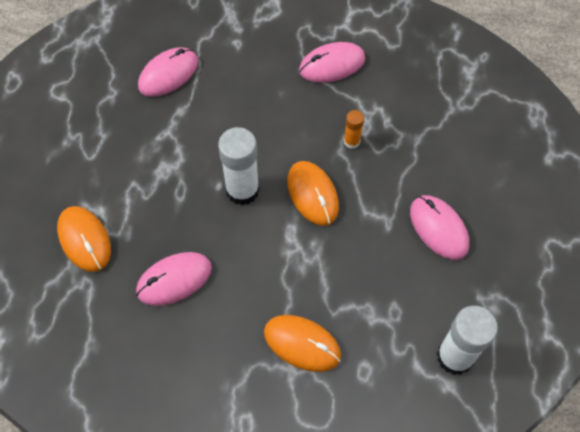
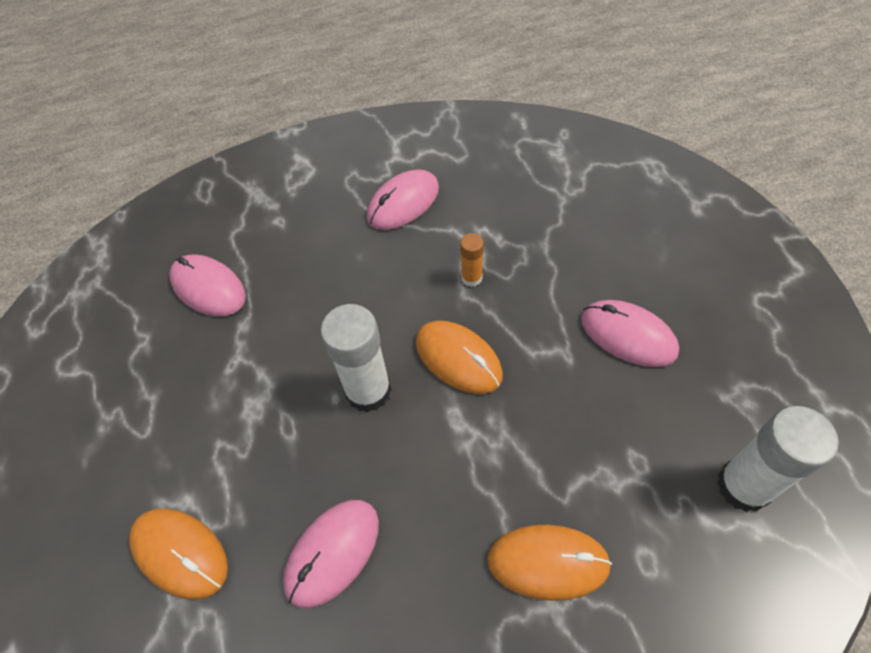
camera: 20 degrees left, 5 degrees down
(168, 74) = (208, 288): pink mouse -> pink mouse turned 75 degrees counterclockwise

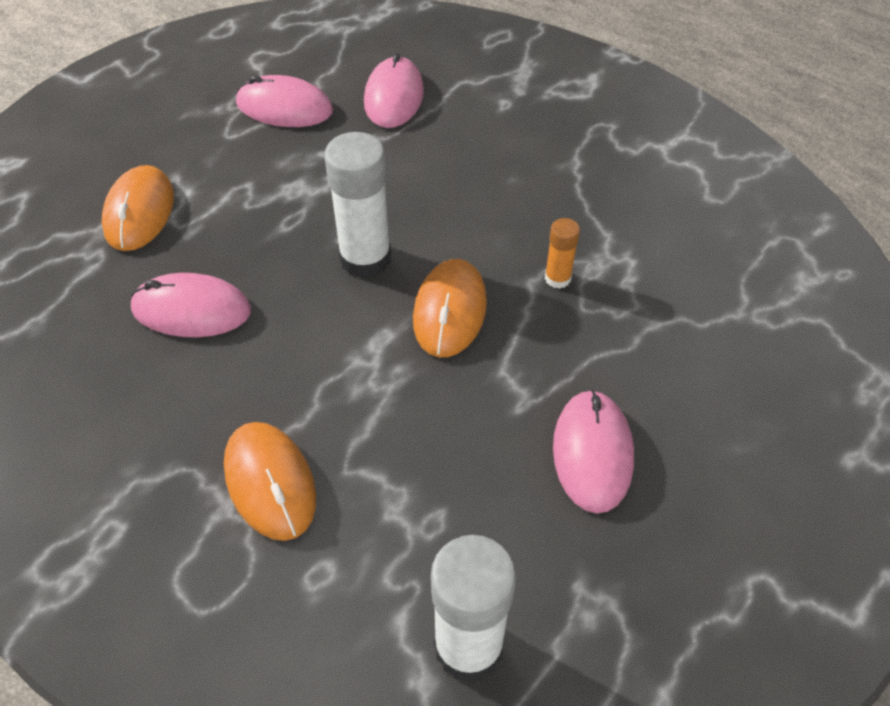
camera: 55 degrees right, 5 degrees down
(403, 203) = (607, 180): pink mouse -> pink mouse (284, 107)

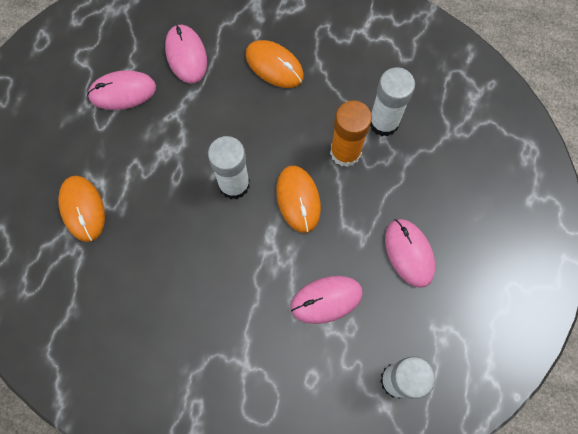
camera: 25 degrees left, 20 degrees up
(191, 310) = (156, 261): pink mouse -> pink mouse (326, 300)
(270, 482) = (260, 343): orange mouse -> orange mouse (274, 65)
(557, 278) = (345, 152): orange glue stick -> orange glue stick, size x1.97
(639, 262) = (384, 122): none -> white glue stick

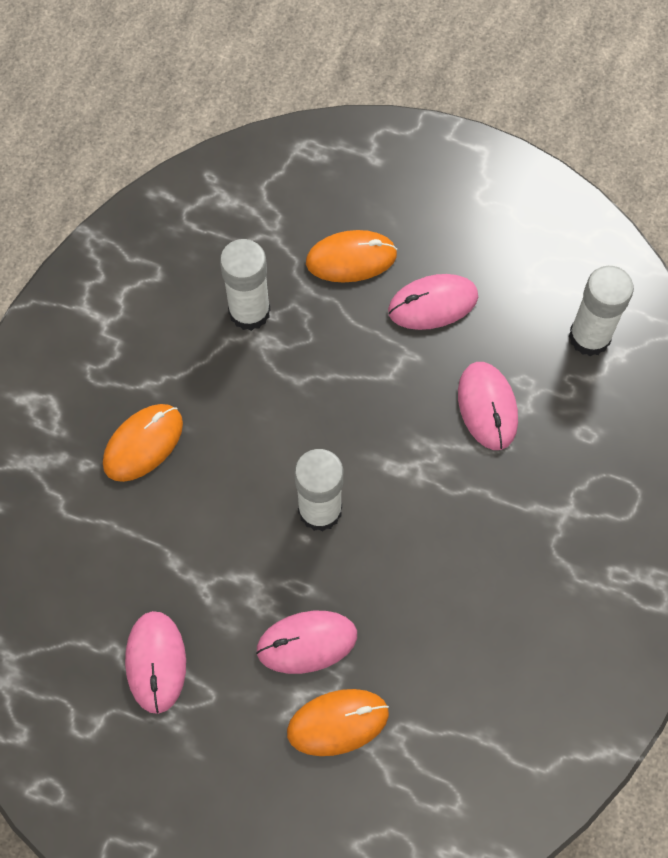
camera: 85 degrees left, 5 degrees down
(186, 55) = (107, 566): pink mouse -> pink mouse (307, 643)
(298, 199) = (349, 429): orange mouse -> orange mouse (351, 258)
(345, 152) = (287, 363): orange glue stick -> none

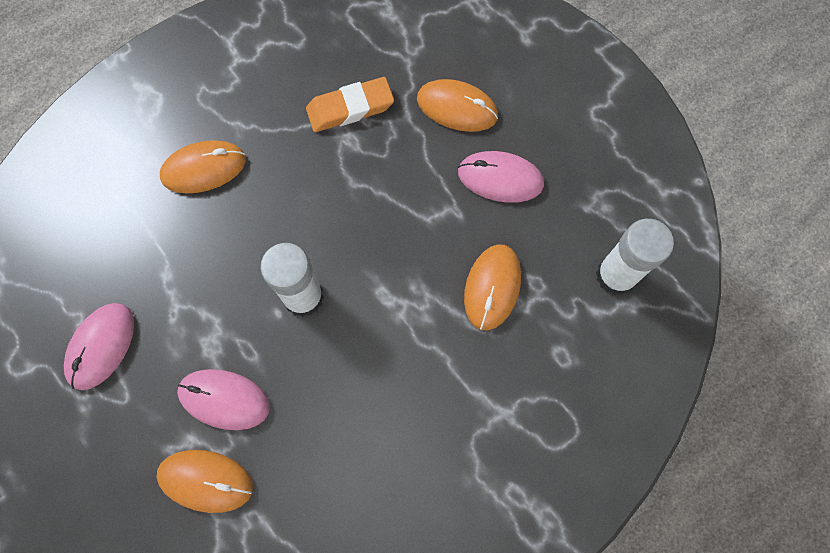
camera: 30 degrees right, 5 degrees up
(249, 311) = (350, 108): white glue stick -> orange eraser
(487, 407) = (492, 287): pink mouse -> orange mouse

